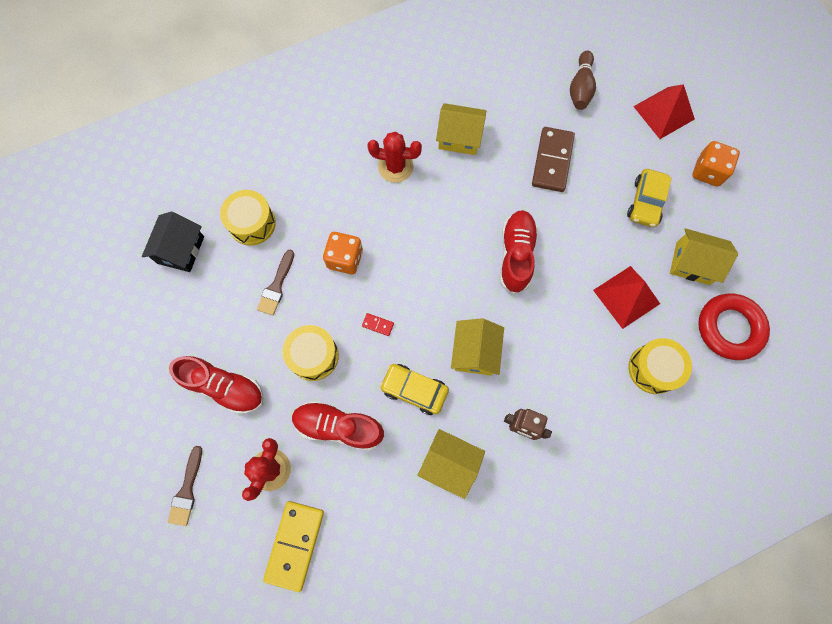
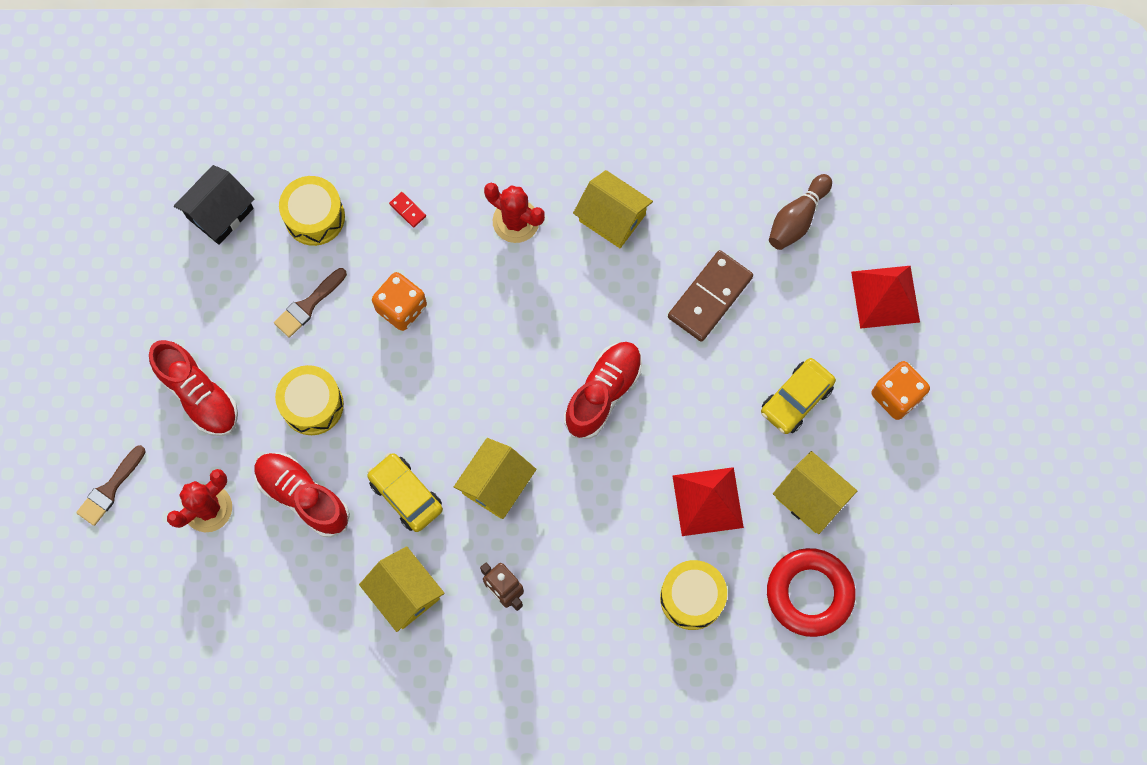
camera: 25 degrees right, 0 degrees up
(295, 544) = (197, 599): yellow domino -> none
(378, 325) = (401, 402): red domino -> red domino (407, 210)

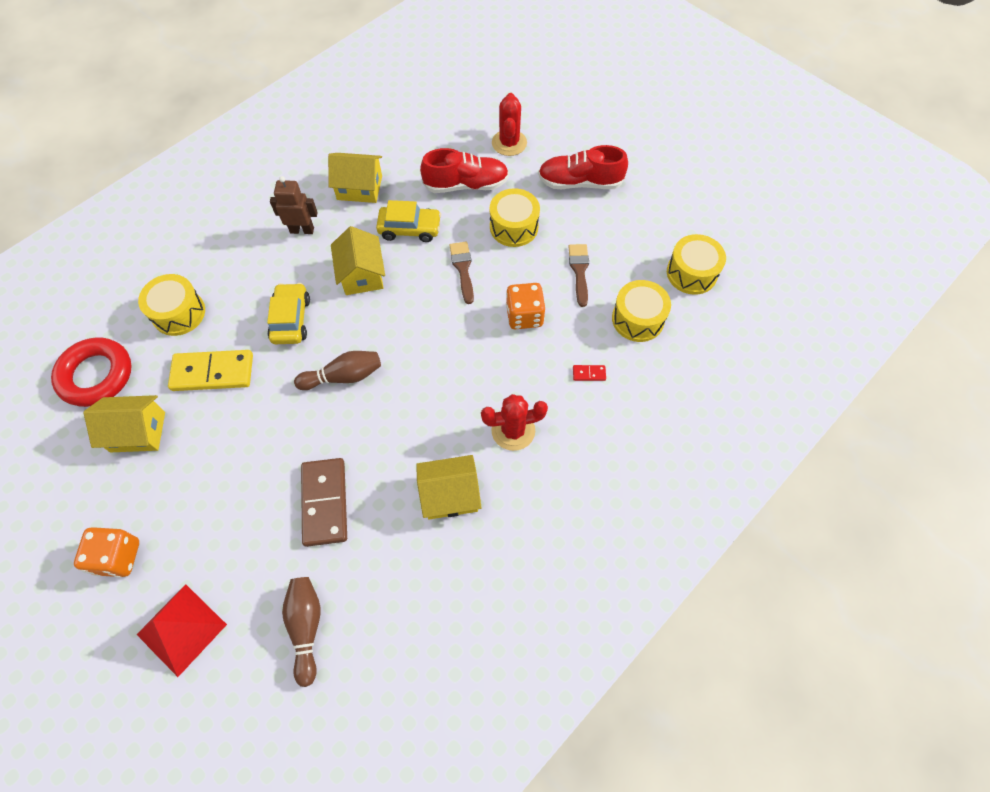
camera: 135 degrees right, 10 degrees down
(110, 489) = (568, 113): brown brush -> brown brush (463, 269)
(220, 213) = (691, 273): black house -> yellow drum
(603, 393) = (343, 376): red shoe -> brown bowling pin
(708, 501) = (213, 372): red pyramid -> yellow domino
(796, 399) = (198, 487): yellow car -> yellow car (291, 319)

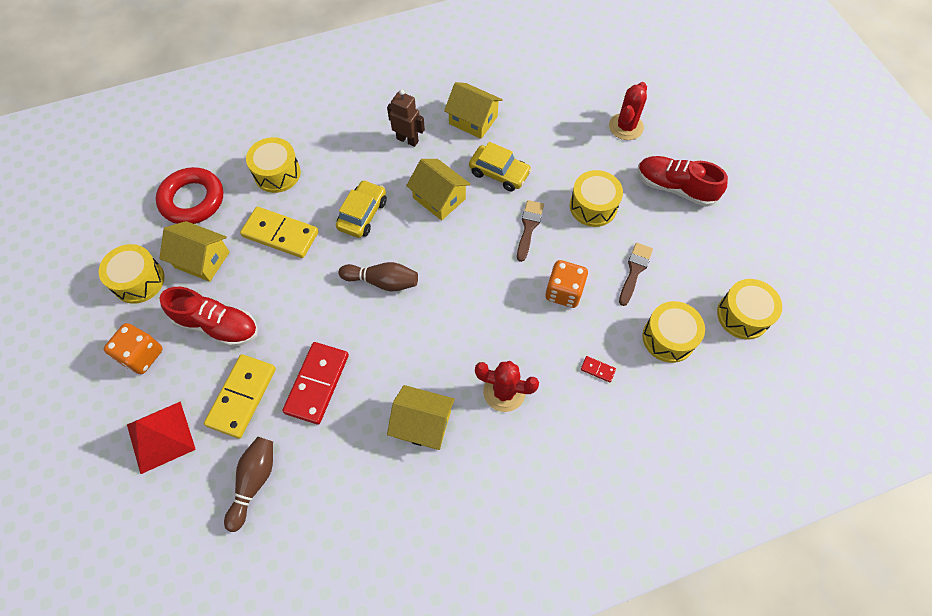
camera: 25 degrees right, 0 degrees up
(75, 482) = (139, 281): none -> yellow drum
(252, 550) = (242, 397): none -> yellow domino
(325, 502) = (317, 384): brown domino -> red domino
(362, 274) = (439, 198): yellow house -> yellow house turned 60 degrees counterclockwise
(466, 185) = (568, 151): red shoe -> red shoe (217, 325)

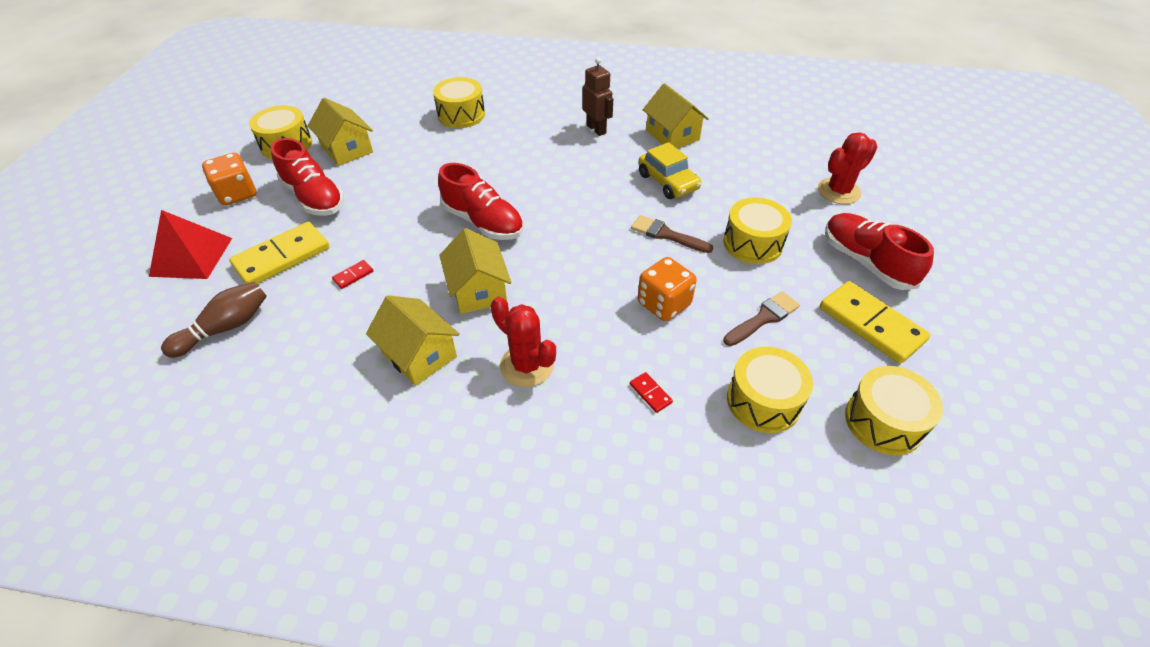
camera: 30 degrees right, 15 degrees down
(192, 200) = (378, 109): red ring -> none
(280, 234) = (425, 155): yellow domino -> yellow domino (871, 324)
(317, 384) = (353, 276): red domino -> red domino, size x0.42
(362, 214) = (509, 167): yellow car -> none
(382, 281) = (483, 222): brown bowling pin -> red shoe
(439, 198) = (591, 180): yellow house -> yellow house (478, 290)
(529, 227) = (666, 235): brown brush -> brown brush turned 105 degrees counterclockwise

